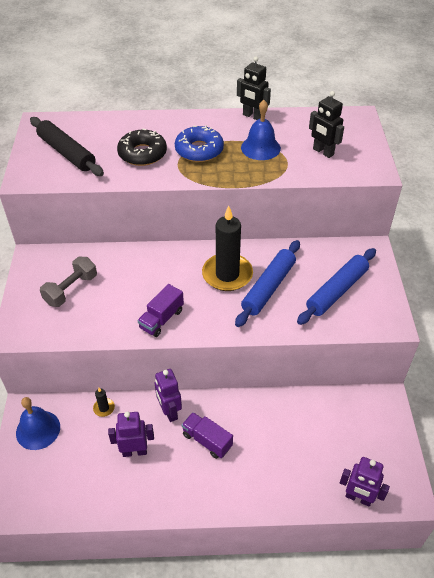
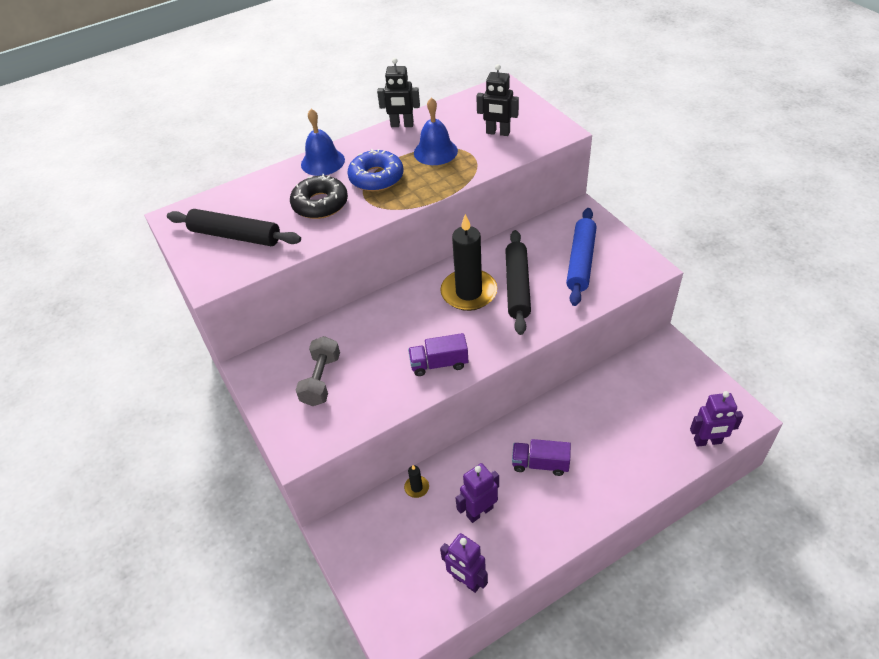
camera: 25 degrees left, 0 degrees up
(38, 430) = (364, 545): blue bell -> blue bell (322, 162)
(161, 319) = (439, 364): purple truck -> purple truck turned 75 degrees clockwise
(169, 412) = (484, 456): purple robot -> purple robot (466, 581)
(268, 287) = (517, 287): blue rolling pin -> black rolling pin

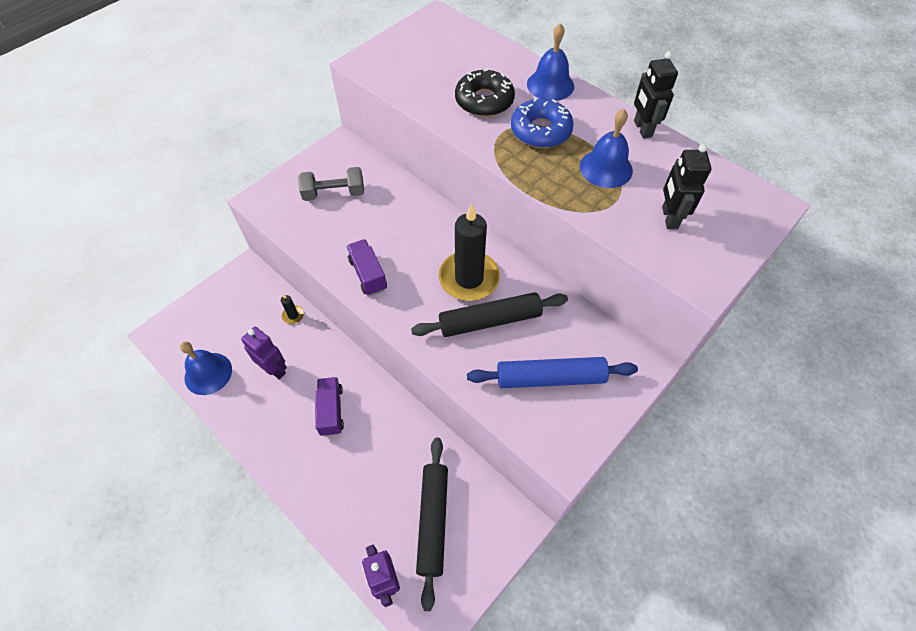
camera: 70 degrees right, 10 degrees up
(235, 236) = (422, 59): black rolling pin -> black rolling pin (433, 521)
(466, 581) = (208, 373): purple robot -> blue bell

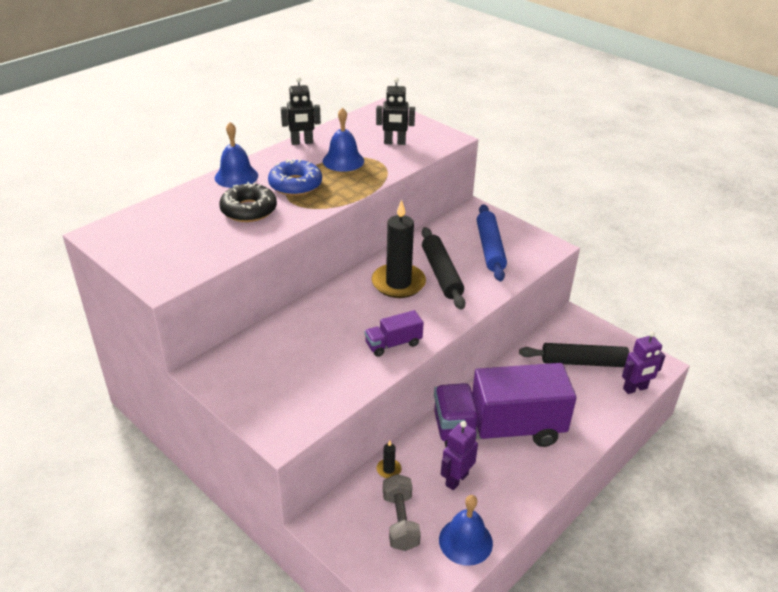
camera: 90 degrees left, 20 degrees down
(331, 411) = (498, 430): purple truck -> purple truck, size x2.37
(334, 193) = (282, 373): grey dumbbell -> grey dumbbell (400, 521)

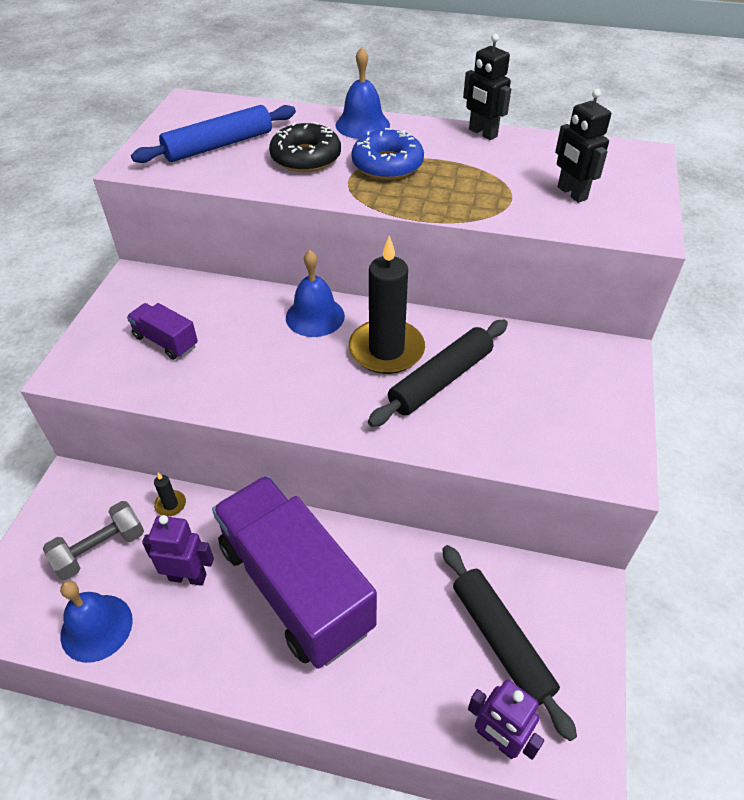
camera: 60 degrees right, 10 degrees up
(343, 161) = (478, 174): blue bell -> blue bell (315, 316)
(393, 344) = (268, 393): purple truck -> purple truck (166, 341)
(490, 248) = (544, 405): blue rolling pin -> blue rolling pin (219, 145)

